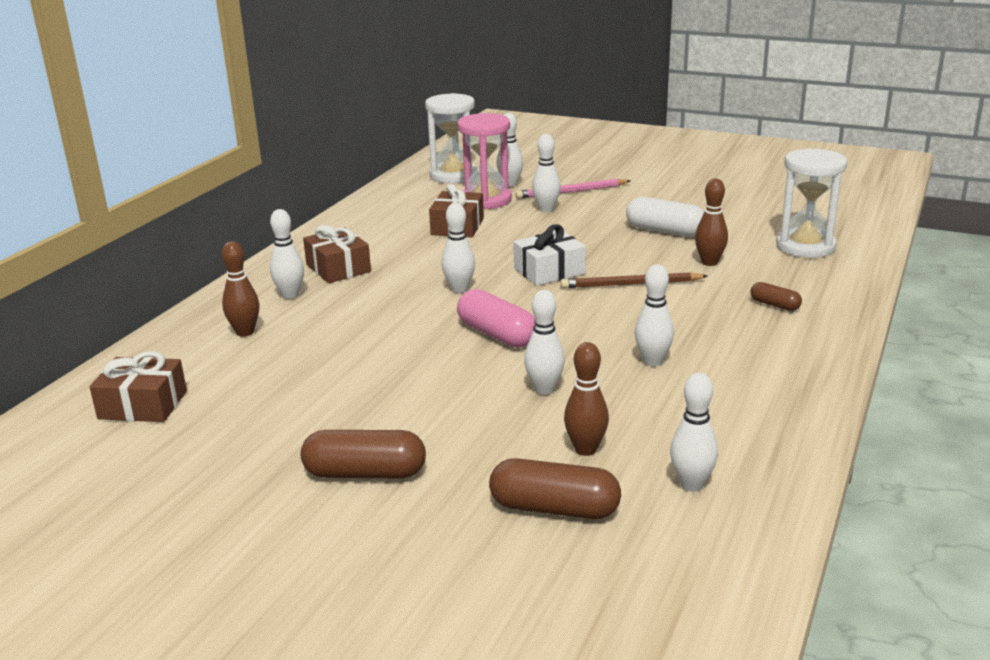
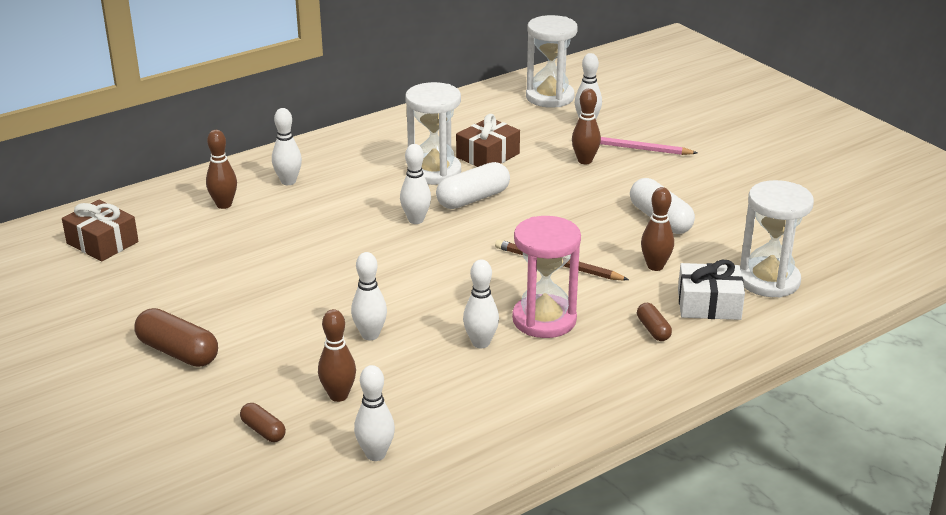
camera: 30 degrees right, 5 degrees up
(338, 268) = (349, 167): brown gift -> none
(425, 250) = (434, 172): none -> white hourglass
(486, 200) = (545, 134): pink hourglass -> pink hourglass (544, 320)
(489, 260) = (473, 199): none -> white capsule
(497, 334) = (394, 273): pink capsule -> none
(546, 209) = (585, 161): white bowling pin -> brown bowling pin
(549, 271) = (507, 227): white gift -> white gift (709, 304)
(554, 508) = (263, 430): brown capsule -> brown capsule, size x0.55

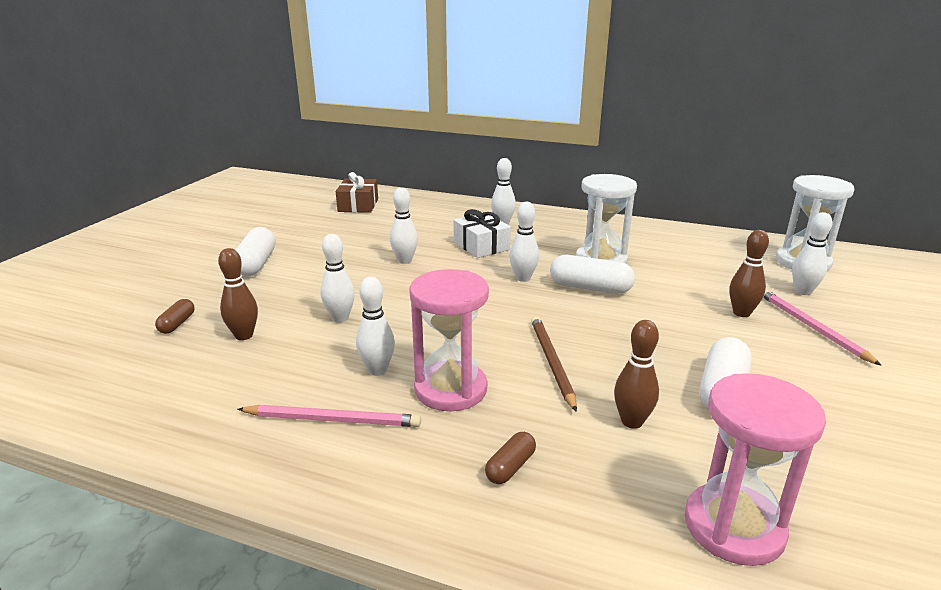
camera: 55 degrees right, 5 degrees down
(178, 352) = (256, 264): brown capsule -> white capsule
(224, 205) = (445, 217): brown bowling pin -> none
(375, 454) = (168, 381): white bowling pin -> white bowling pin (404, 261)
(488, 155) = (663, 271): brown gift -> none
(527, 384) = (333, 420): none -> pink pencil
(709, 304) = (612, 492): white gift -> white gift (481, 246)
(768, 280) = (733, 527): white hourglass -> pink hourglass

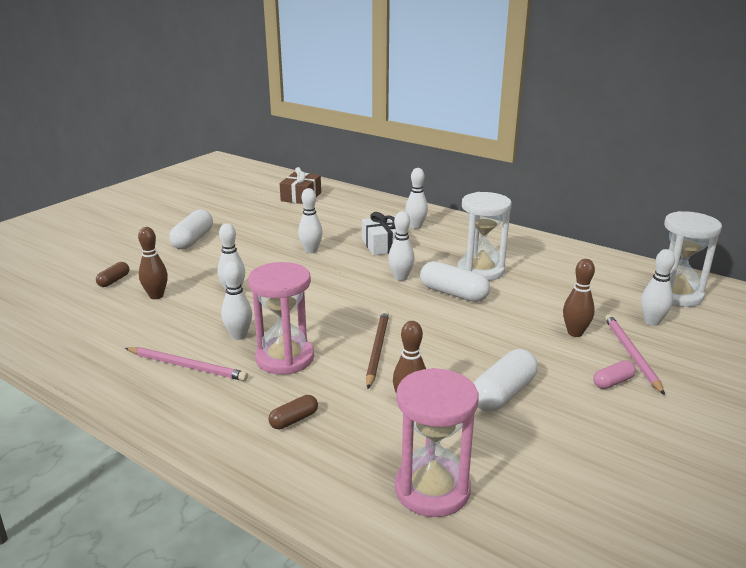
camera: 15 degrees right, 0 degrees up
(818, 360) = (613, 382): none -> pink capsule

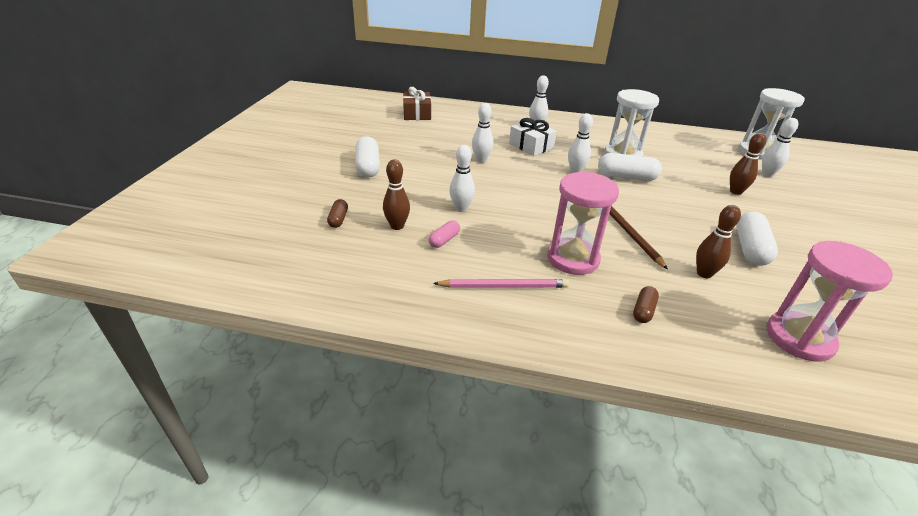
camera: 25 degrees left, 10 degrees up
(239, 336) = (513, 247): white bowling pin -> none
(613, 382) = (799, 223): pink capsule -> pink capsule (444, 240)
(631, 354) = (784, 200): pink pencil -> none

